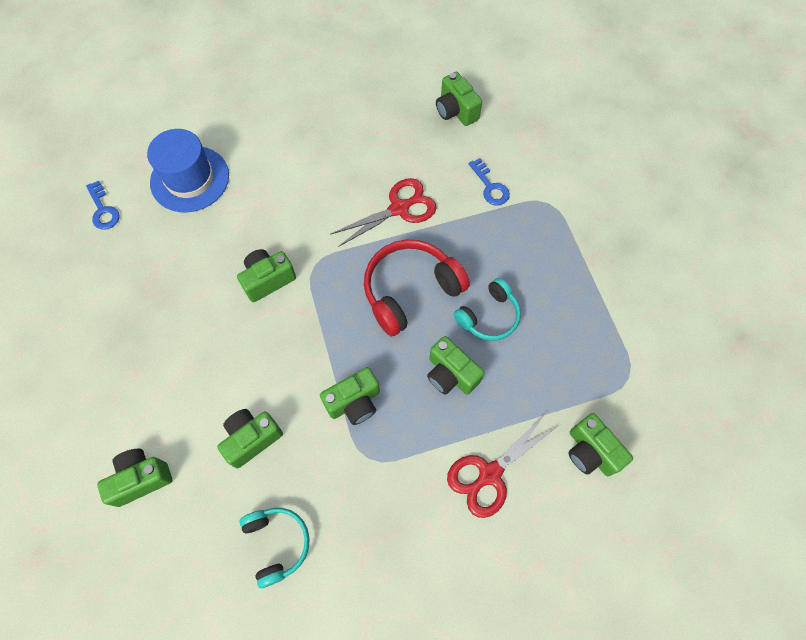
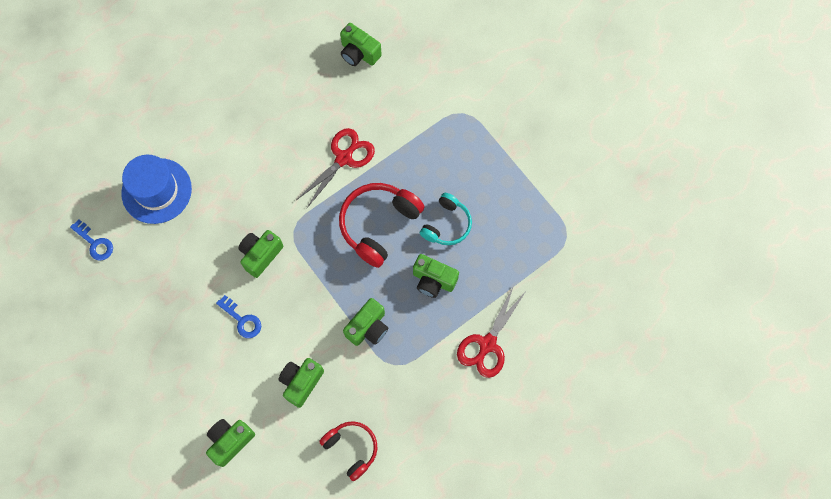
camera: 20 degrees left, 5 degrees up
(277, 543) = (352, 448): turquoise headphones -> red headphones
(490, 186) = (411, 114): blue key -> blue key (242, 320)
(590, 451) = (555, 302): green camera -> none

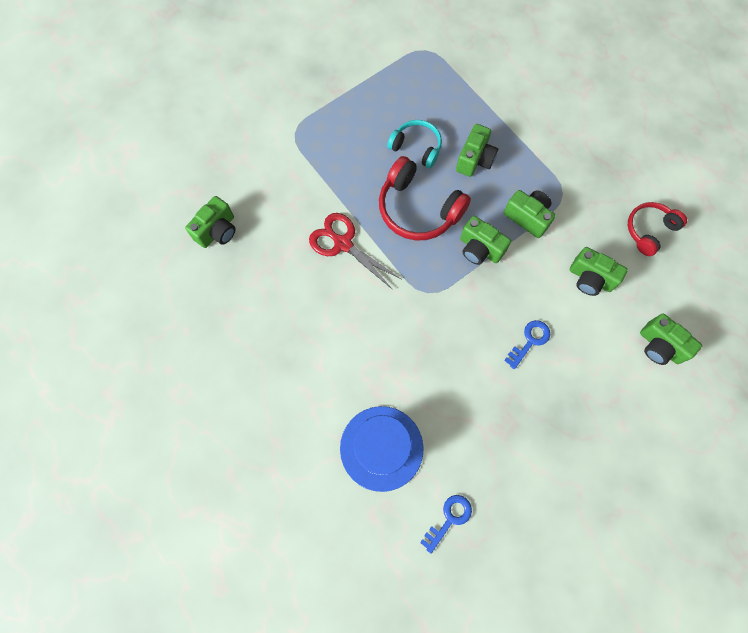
camera: 90 degrees left, 0 degrees up
(261, 255) = (456, 325): green camera -> green camera (479, 249)
(487, 344) = (535, 115): red scissors -> none

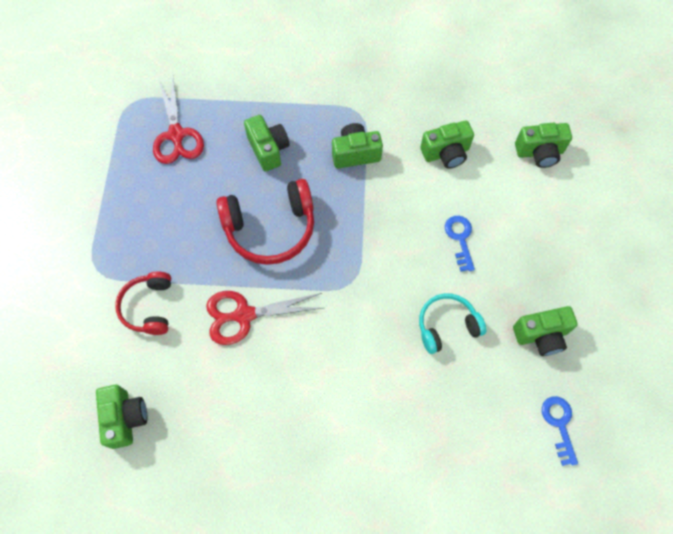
camera: 50 degrees left, 5 degrees down
(381, 448) = (456, 432): blue hat -> none
(416, 147) = (213, 183): turquoise headphones -> turquoise headphones (447, 326)
(429, 96) = (176, 135): none -> red scissors
(479, 249) = (349, 211): green camera -> green camera (541, 335)
(649, 230) = (443, 82): red headphones -> red headphones (149, 307)

